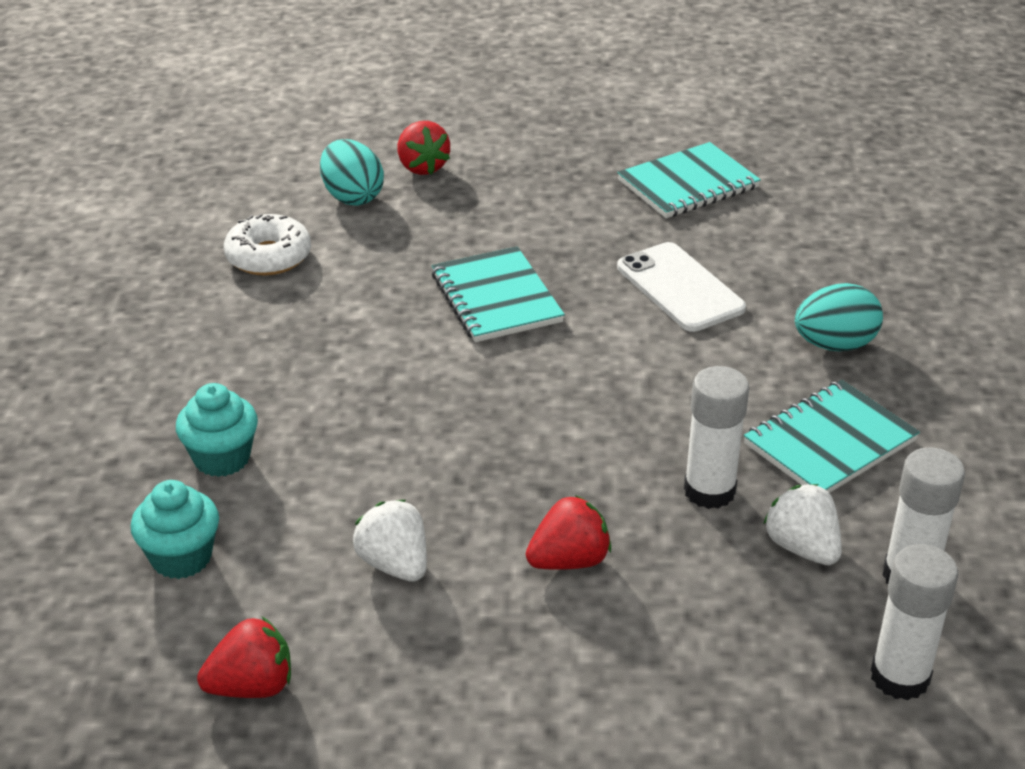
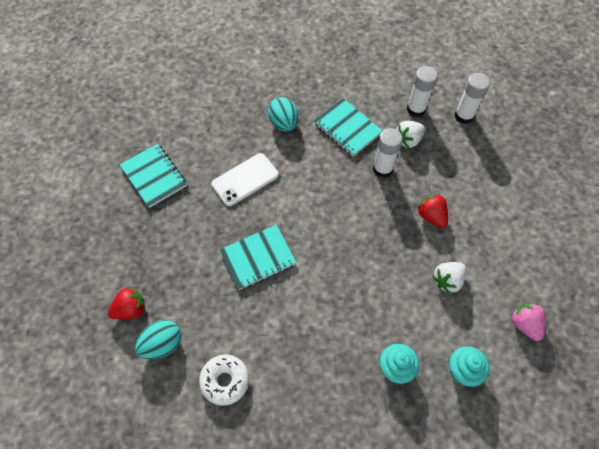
camera: 95 degrees left, 25 degrees up
(252, 686) = (524, 324): red strawberry -> pink strawberry

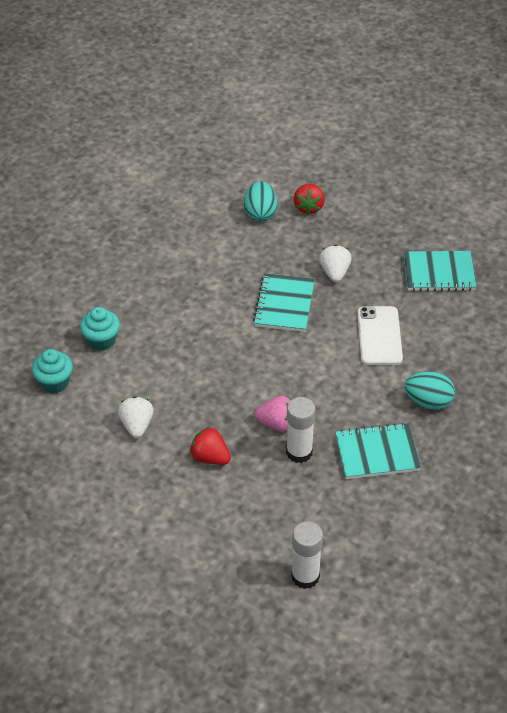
camera: 125 degrees right, 15 degrees down
(225, 381) = (195, 235): white donut -> none
(408, 140) = (316, 499): white strawberry -> white strawberry (334, 272)
(416, 109) = (352, 535): white glue stick -> none
(431, 216) = (210, 457): red strawberry -> red strawberry turned 150 degrees counterclockwise
(524, 324) = (44, 454): pink strawberry -> pink strawberry (277, 423)

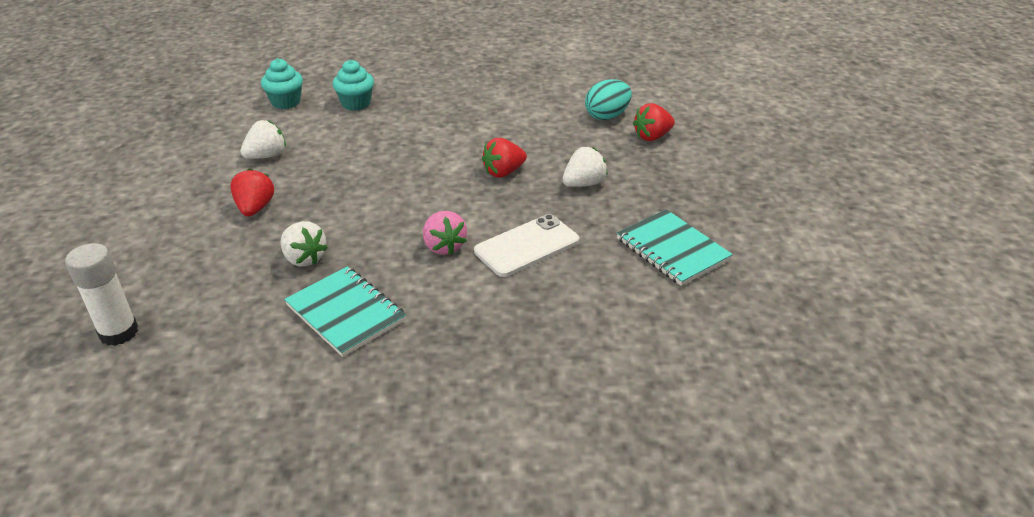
camera: 55 degrees right, 10 degrees down
(277, 423) = (334, 229): pink strawberry -> pink strawberry (444, 246)
(284, 304) = (503, 172): turquoise notebook -> red strawberry
(299, 452) = (304, 258): white glue stick -> white strawberry
(428, 402) = (461, 321): turquoise egg -> none

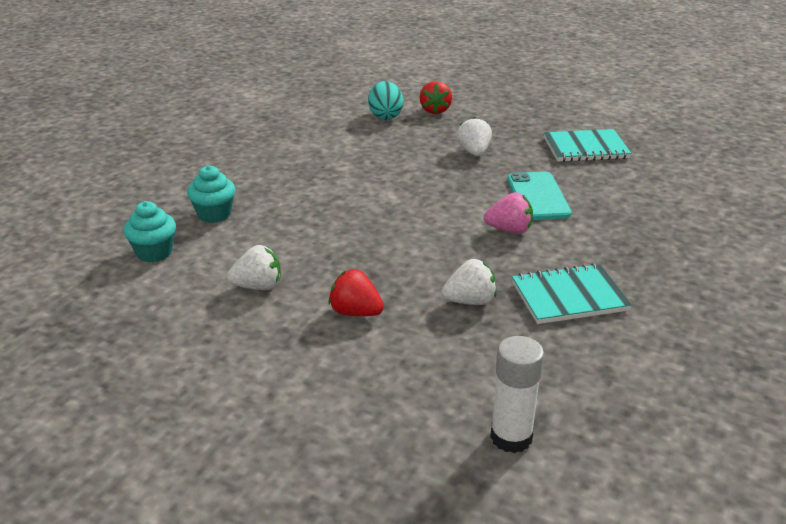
camera: 60 degrees left, 5 degrees down
(266, 156) = (258, 286): white strawberry -> white strawberry turned 90 degrees clockwise
(503, 172) = (424, 177): red strawberry -> none
(526, 246) = (537, 196): white phone -> turquoise phone

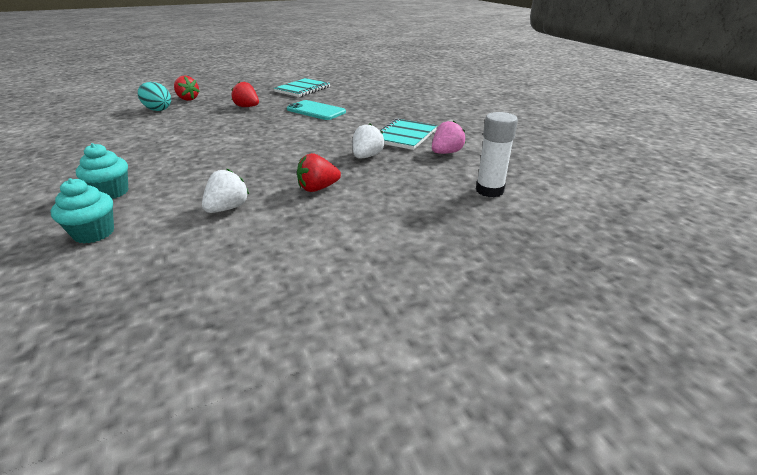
camera: 50 degrees left, 0 degrees up
(474, 152) = (247, 107): white strawberry -> red strawberry
(509, 230) = (328, 126): pink strawberry -> pink strawberry (446, 153)

